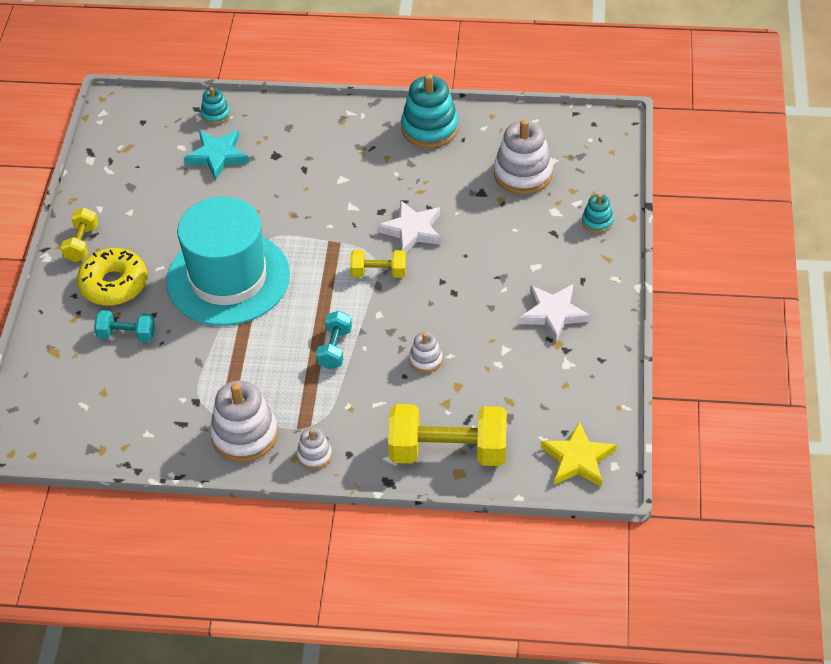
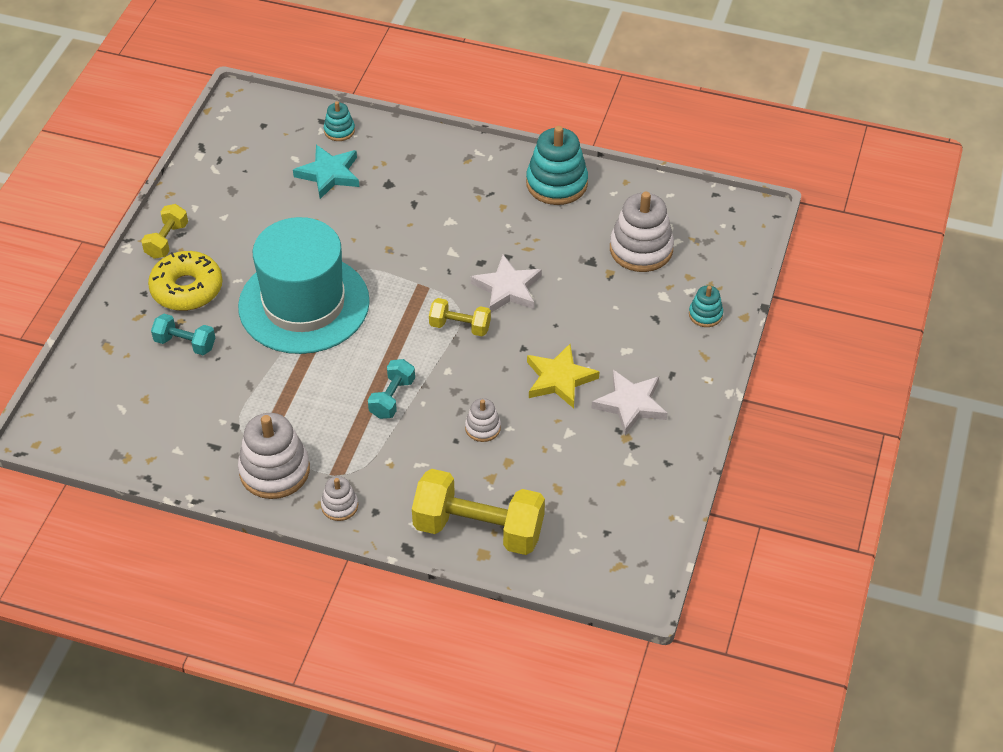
camera: 10 degrees right, 0 degrees up
(578, 459) = (612, 564): yellow star -> yellow star (559, 379)

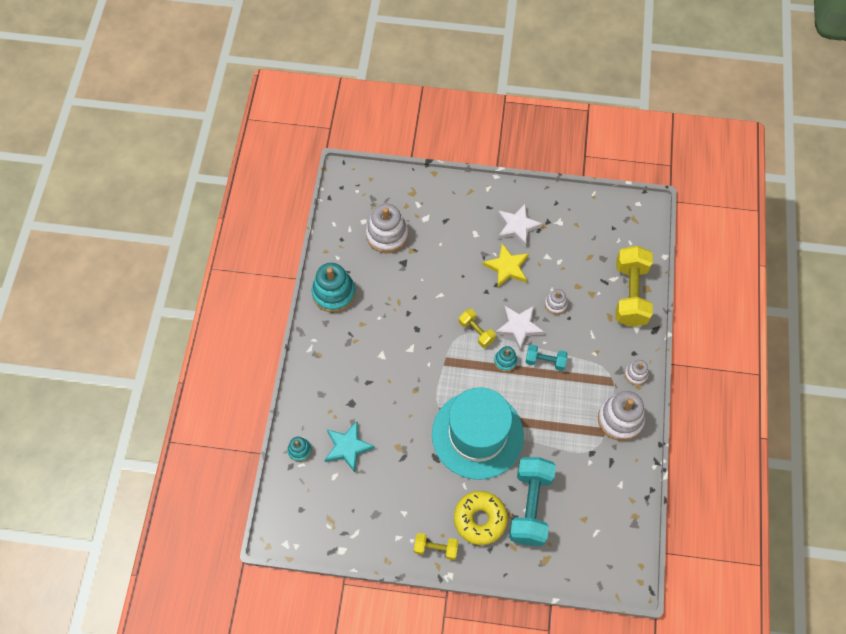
camera: 100 degrees left, 15 degrees up
(185, 344) = (530, 506): turquoise dumbbell -> turquoise dumbbell, size x1.94
(460, 326) = (476, 332): yellow dumbbell -> yellow dumbbell turned 45 degrees counterclockwise
(507, 288) = (437, 309): white star -> white star (519, 327)
(705, 314) = (436, 194): turquoise stacking toy -> turquoise stacking toy (505, 361)

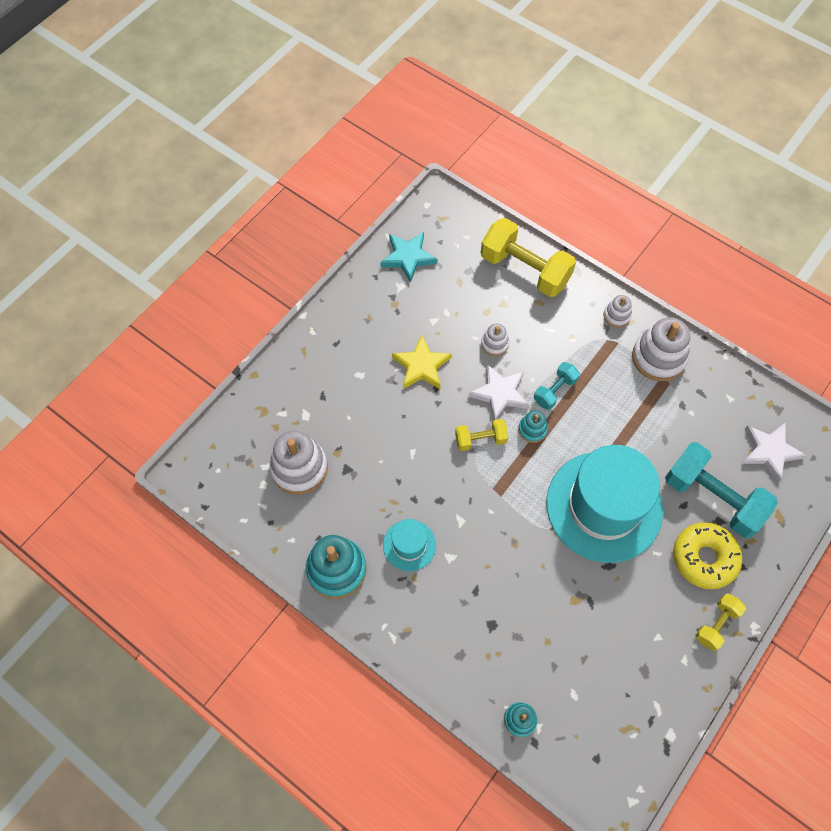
camera: 60 degrees left, 0 degrees up
(348, 447) = (545, 659): turquoise star -> turquoise star (408, 257)
(375, 326) = (409, 545): none -> turquoise hat
(517, 226) = (379, 328): white star -> white star (769, 451)

